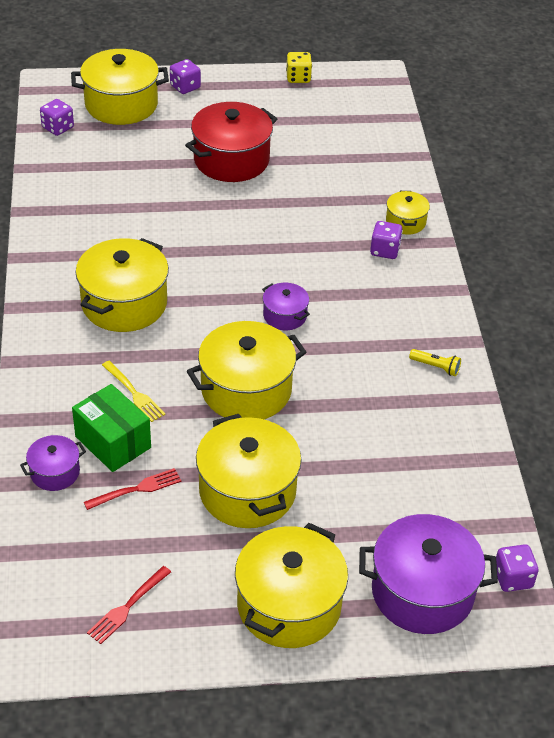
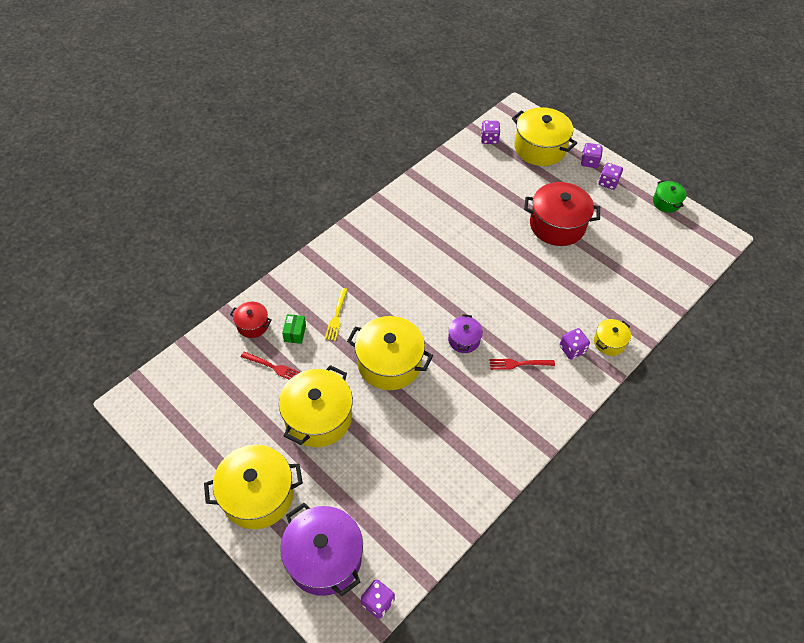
camera: 50 degrees right, 10 degrees up
(55, 472) = (253, 325): purple pot -> red pot
(113, 442) = (295, 333): green box -> green box, size x0.55
(124, 303) = (394, 264): yellow pot -> none
(127, 607) = (195, 421): red fork -> red fork (519, 364)
(226, 94) = (608, 183): none -> purple dice
(298, 78) = (666, 202): yellow dice -> green pot
(435, 367) = (505, 443): yellow flashlight -> none

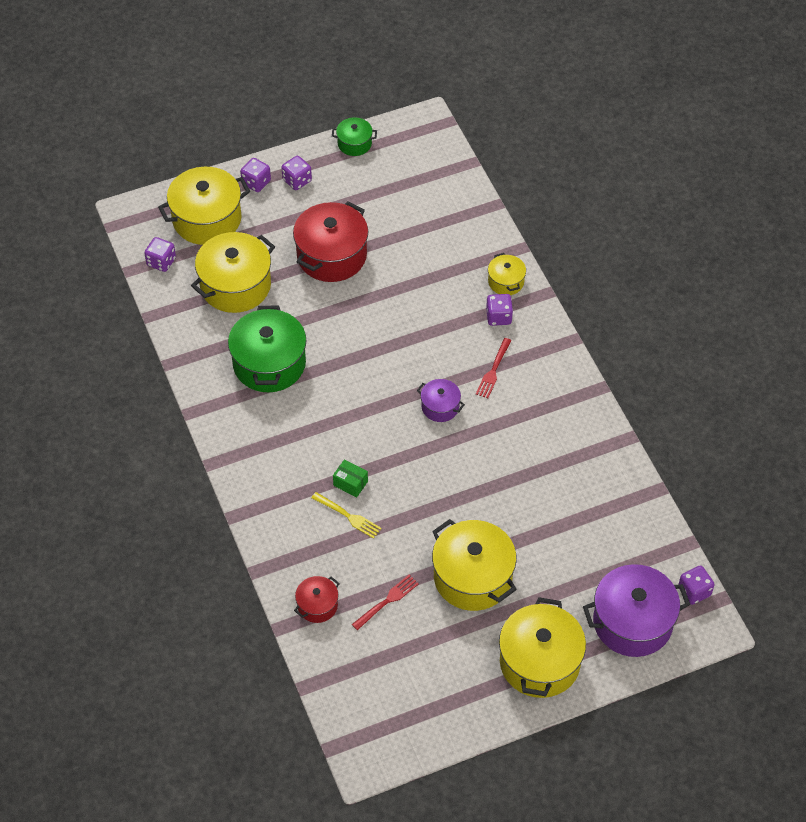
camera: 65 degrees left, 0 degrees up
(295, 333) = (351, 565): green box -> green box (350, 483)
(389, 363) = (436, 487): yellow pot -> yellow pot (235, 285)
(442, 224) = (269, 363): none -> green pot

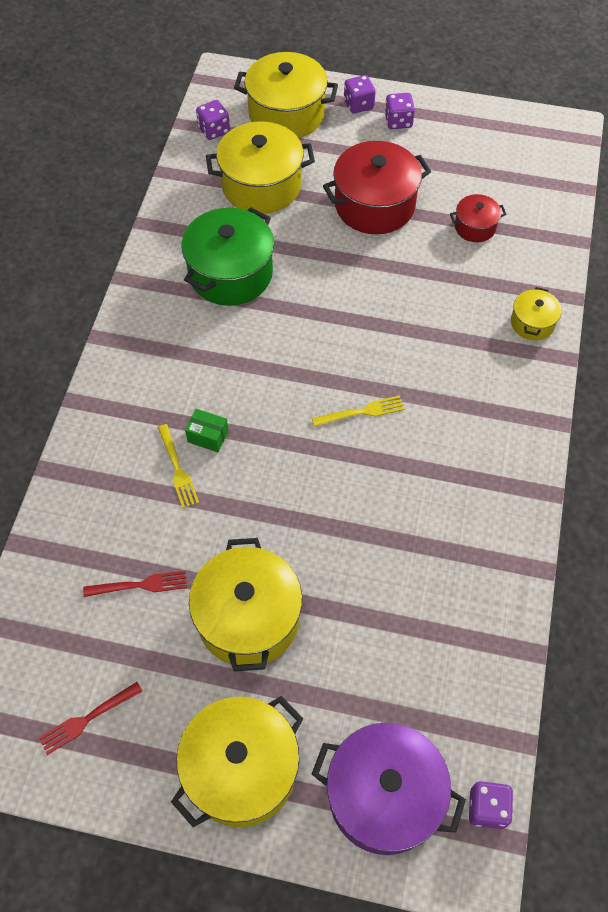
camera: 35 degrees right, 5 degrees up
(317, 605) = (69, 543): red pot -> red pot (475, 227)
(350, 483) = (208, 436): green box -> green box turned 45 degrees counterclockwise
(354, 143) = (481, 115): green pot -> none
(440, 407) = (362, 412): purple pot -> yellow fork
(493, 370) = (448, 406): red fork -> red fork (87, 719)
(498, 317) = (496, 354): purple dice -> none

